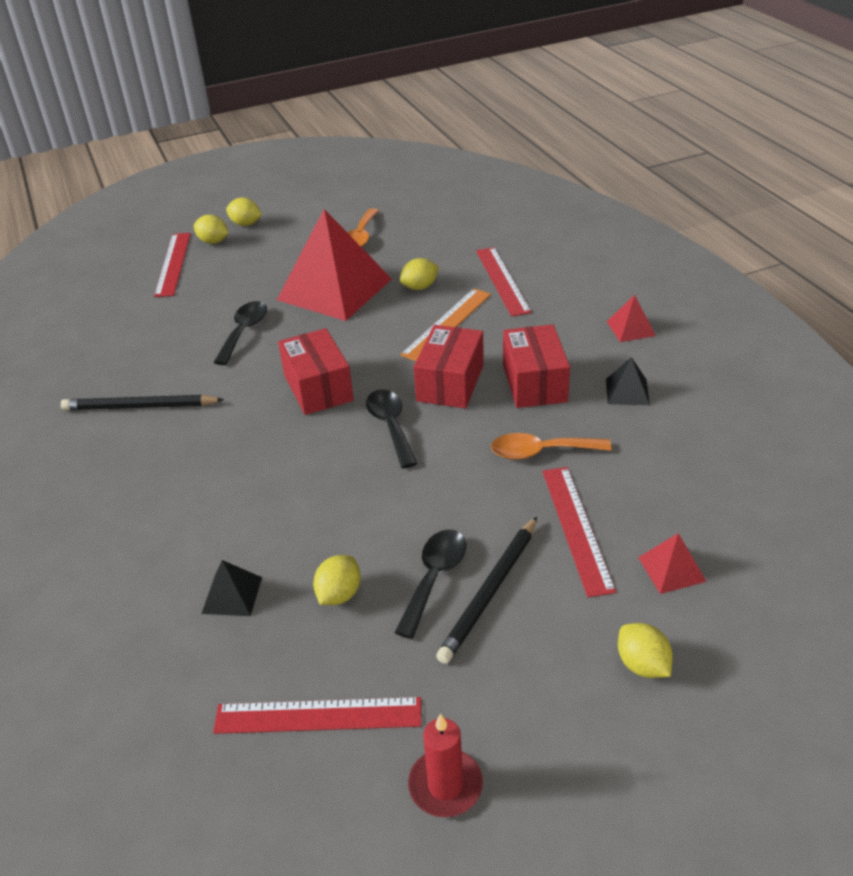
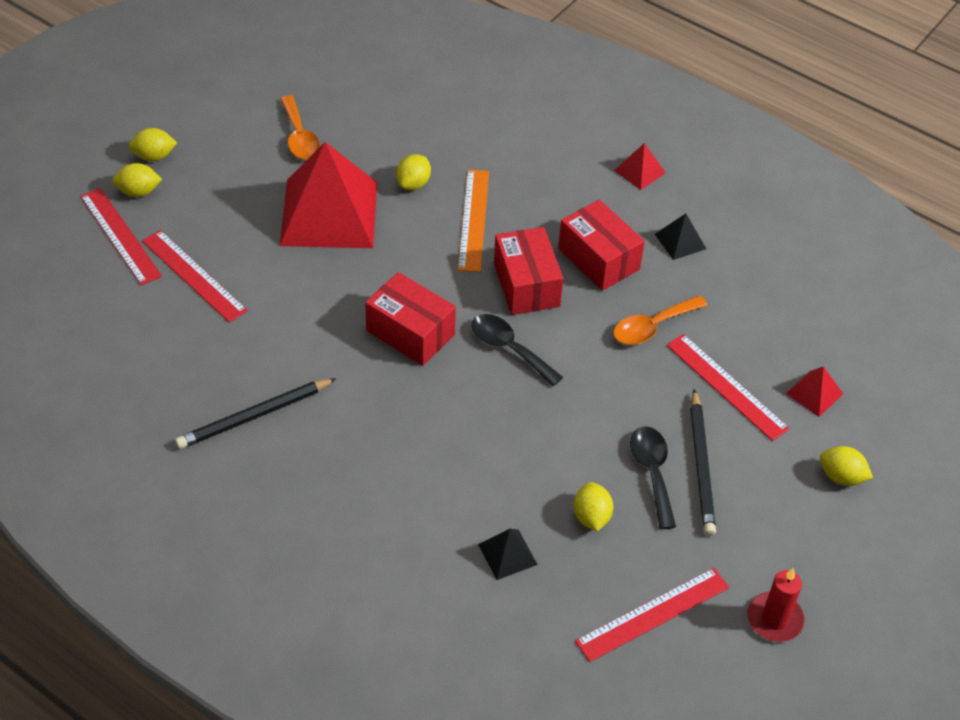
camera: 35 degrees left, 10 degrees up
(244, 332) = (280, 295): black spoon -> none
(502, 280) = (487, 151): red ruler -> red ruler (193, 275)

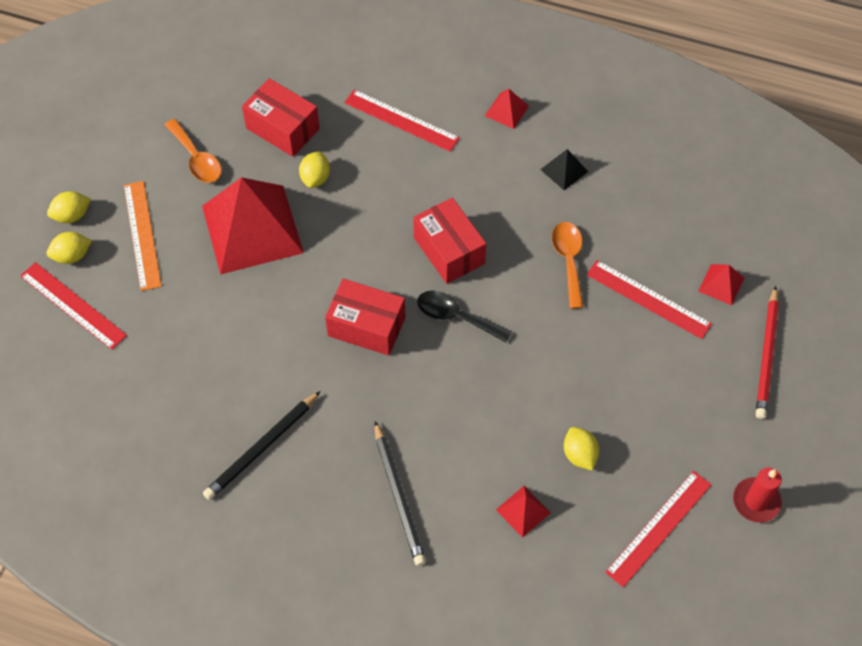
camera: 15 degrees left, 10 degrees up
(193, 275) = (155, 326): red ruler -> red ruler (401, 120)
(474, 220) = (381, 199): orange ruler -> orange ruler (142, 235)
(507, 554) = (523, 511): black pyramid -> red pyramid
(598, 259) = (501, 207): red box -> red box (283, 128)
(652, 327) = (568, 260): orange spoon -> orange spoon turned 135 degrees clockwise
(652, 472) = (615, 398): black spoon -> none
(701, 465) = (652, 379): black pencil -> black pencil (399, 496)
(841, 477) = (767, 355): yellow lemon -> red pencil

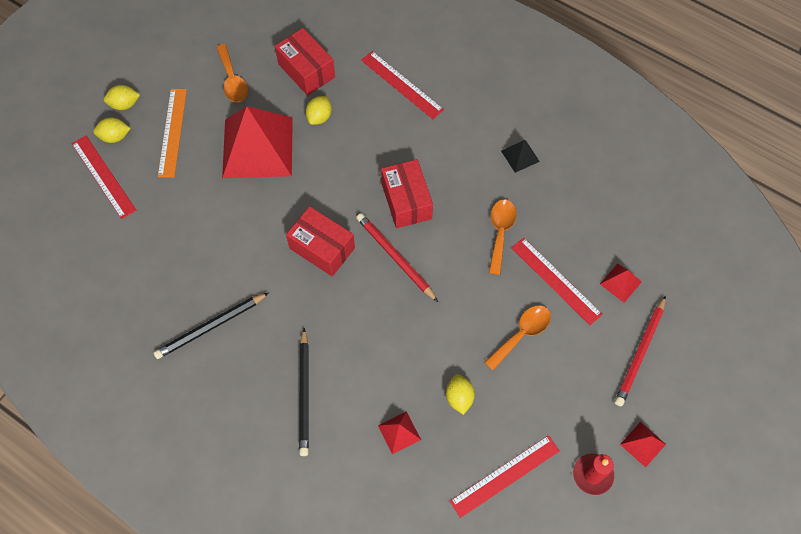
camera: 15 degrees right, 5 degrees up
(456, 317) = (395, 257): black spoon -> red pencil
(506, 110) = (488, 95): red pyramid -> red pyramid (642, 444)
(628, 367) = (522, 334): none -> orange spoon

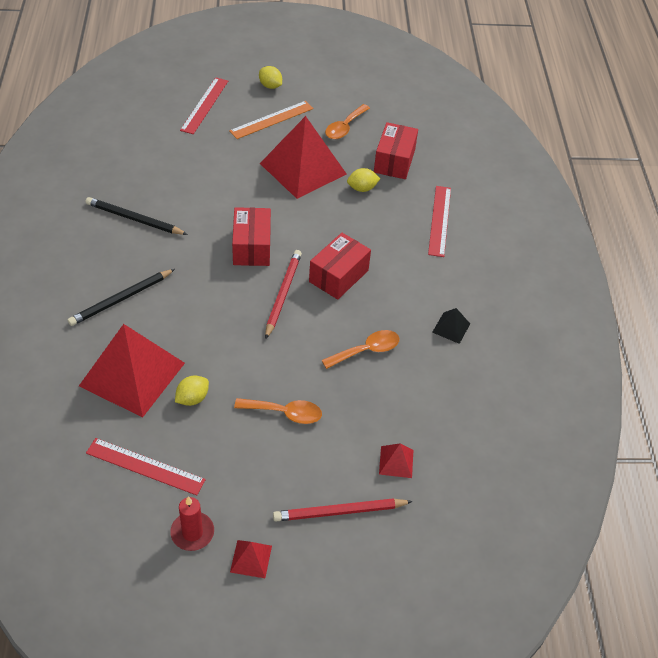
camera: 50 degrees right, 15 degrees down
(115, 137) = (240, 94): yellow lemon -> none
(399, 432) = (132, 374): red pyramid -> red pyramid, size x2.41
(556, 280) = (356, 412): red ruler -> none

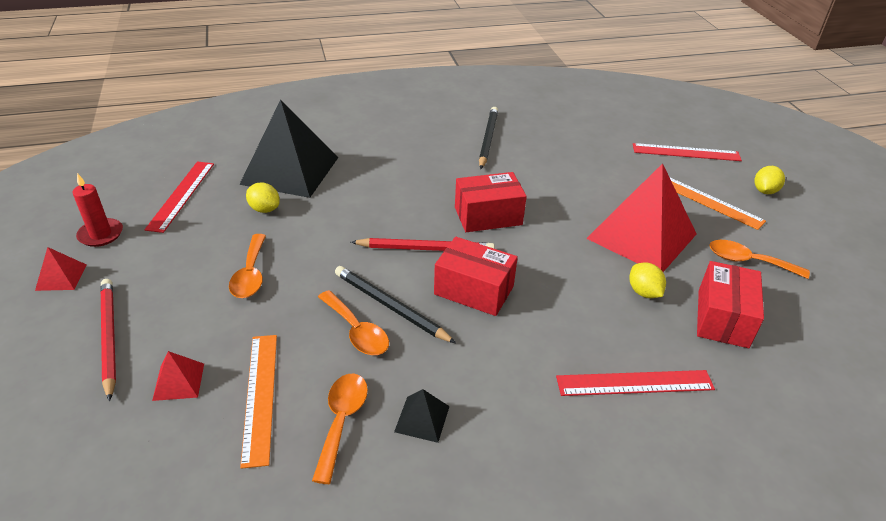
camera: 80 degrees right, 10 degrees down
(121, 299) = (380, 149): black pencil -> black pencil (390, 307)
(132, 374) = (290, 170): red pyramid -> black pyramid
(394, 161) = (723, 318): red box -> red box turned 75 degrees counterclockwise
(418, 412) = (260, 396): none -> orange ruler
(446, 369) = (342, 421): none -> orange spoon

